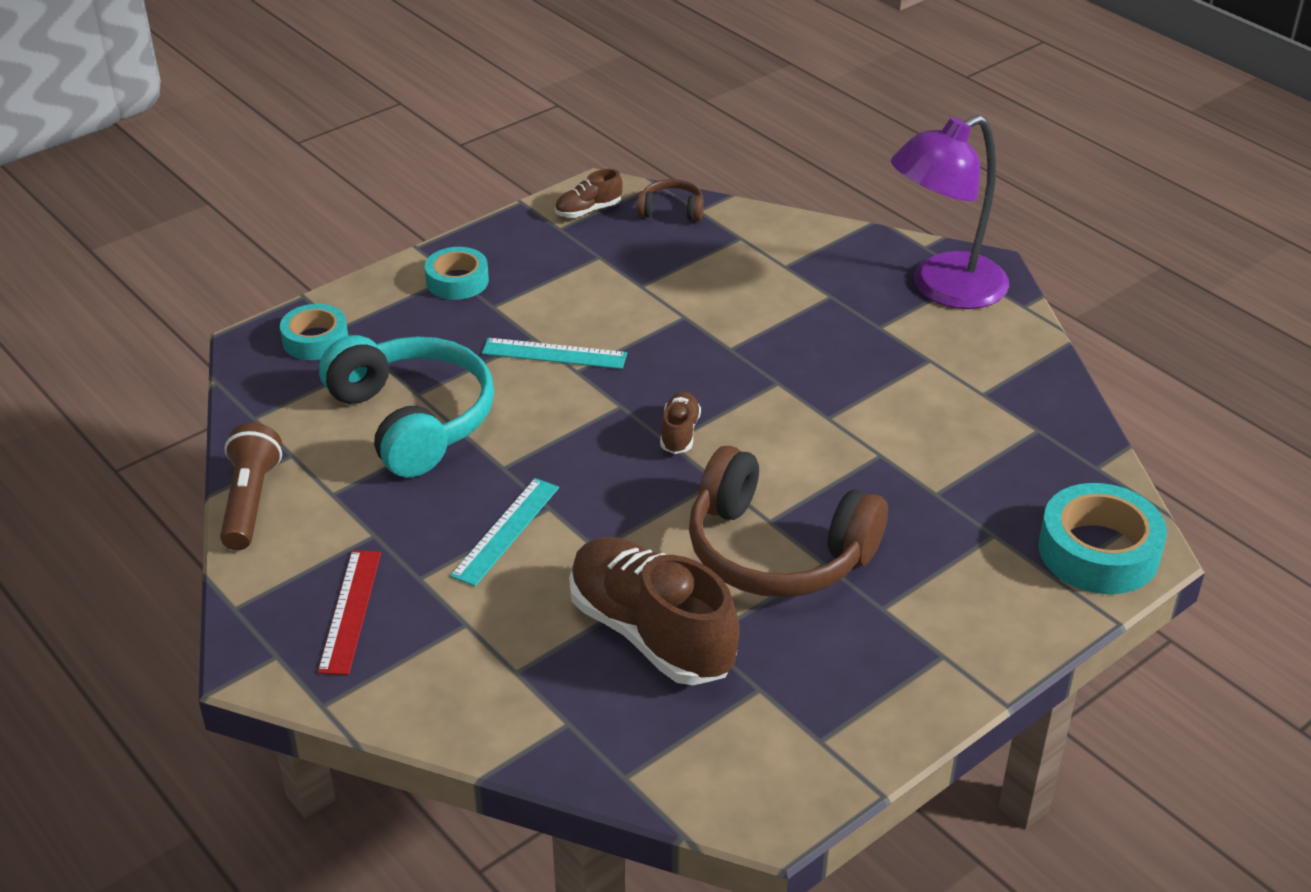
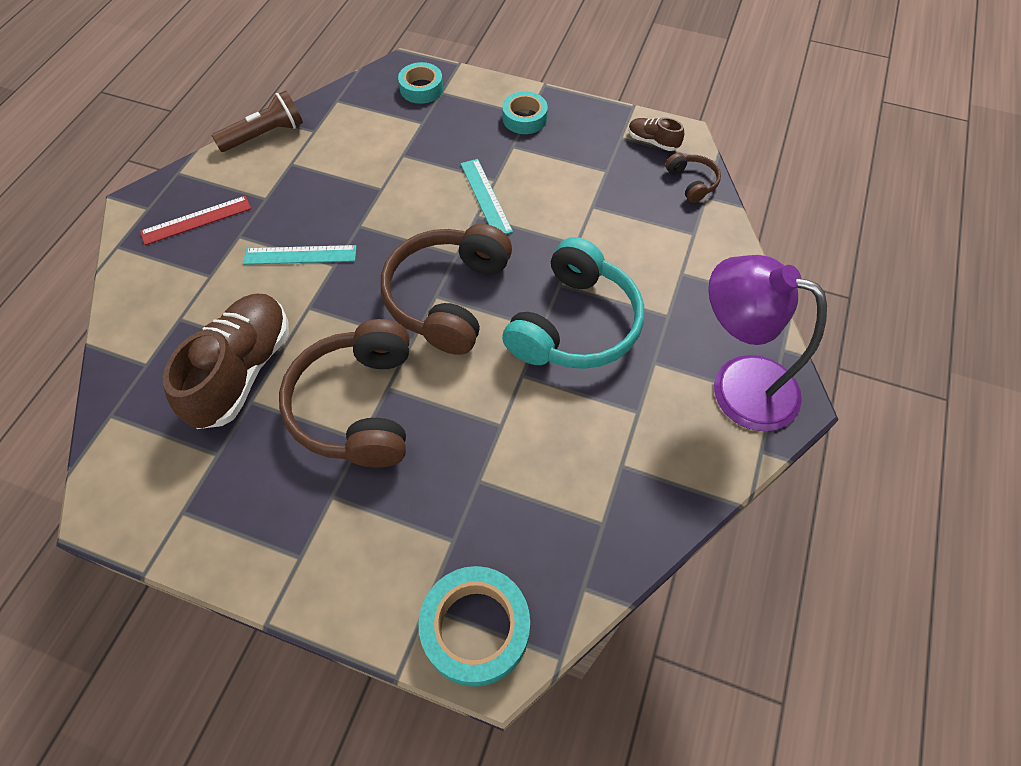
camera: 60 degrees right, 20 degrees up
(413, 420) = (376, 164): turquoise headphones -> turquoise headphones (575, 324)
(679, 433) = (448, 297): brown shoe -> brown headphones

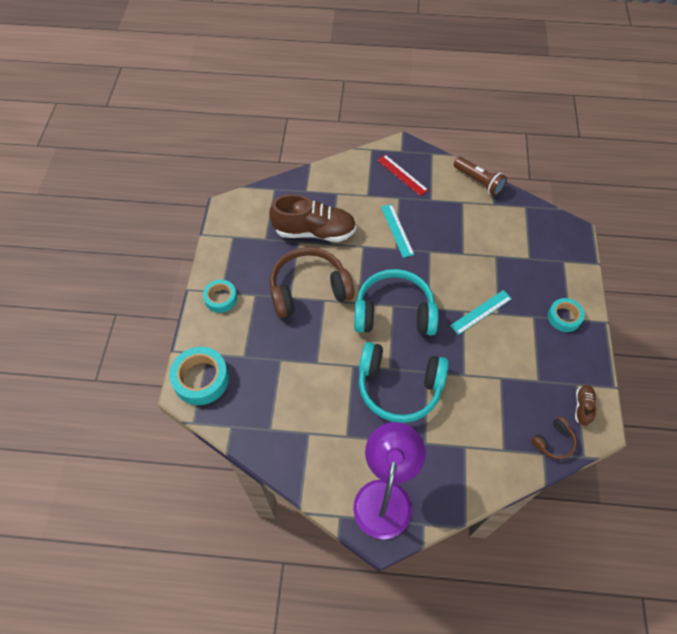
camera: 75 degrees right, 0 degrees up
(421, 88) = (560, 249): turquoise tape -> turquoise tape (221, 298)
(448, 297) = (394, 312): brown headphones -> turquoise headphones

